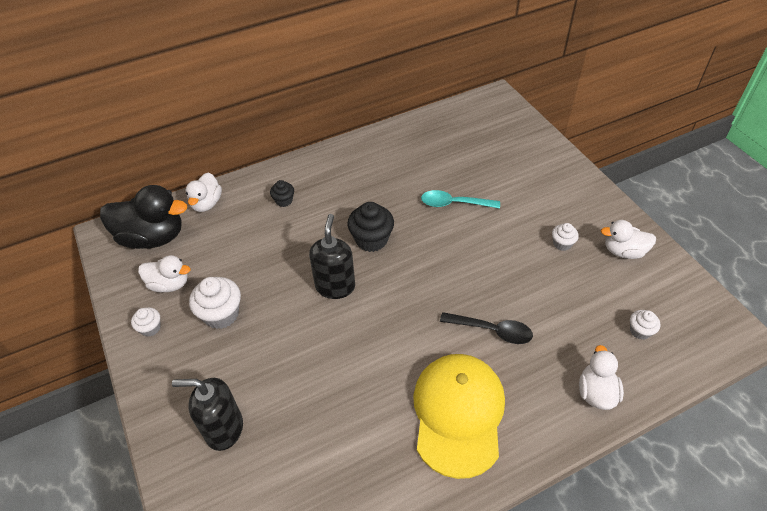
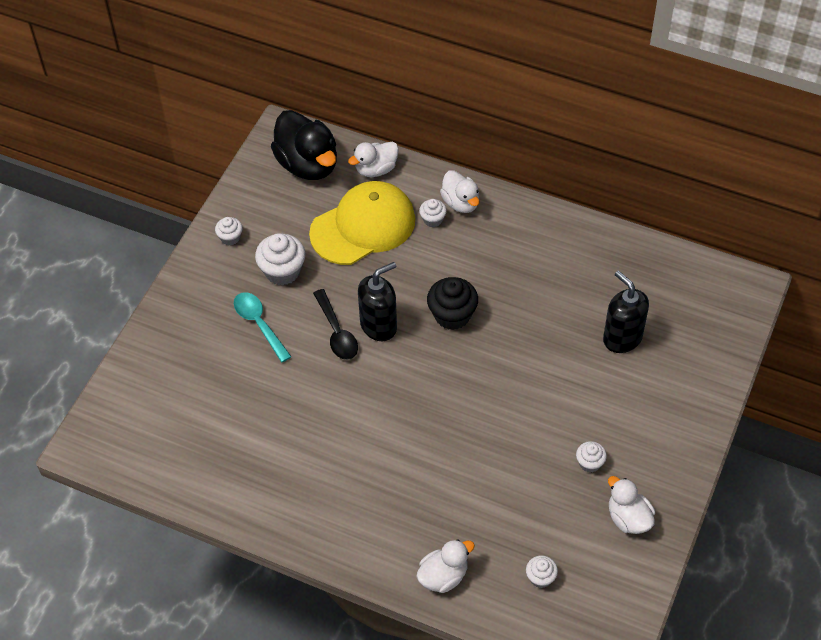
camera: 50 degrees right, 5 degrees up
(169, 284) = (277, 215): white duck -> white duck (460, 203)
(224, 429) = (196, 351): black soap dispenser -> black soap dispenser (622, 338)
(284, 201) = (433, 220): black cupcake -> white cupcake
(454, 203) = (556, 348): turquoise spoon -> turquoise spoon (259, 324)
(458, 414) = (338, 491): yellow cap -> yellow cap (363, 226)
(492, 330) = (438, 466): black spoon -> black spoon (337, 332)

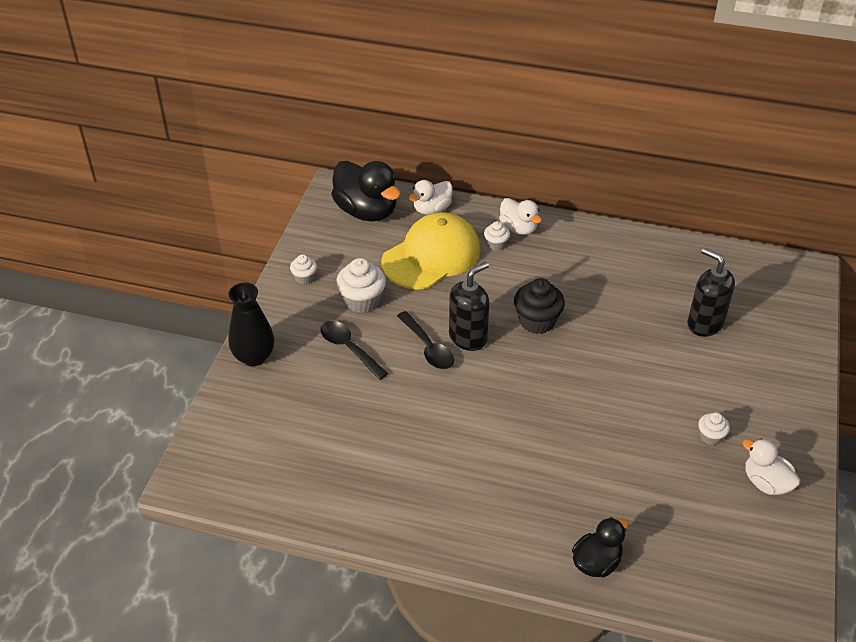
camera: 10 degrees left, 10 degrees down
(166, 322) = (254, 357): none -> black vase
(259, 324) = (349, 348): turquoise spoon -> black spoon
(443, 576) = (596, 562): white duck -> black duck
(540, 578) = (697, 551): white cupcake -> none

